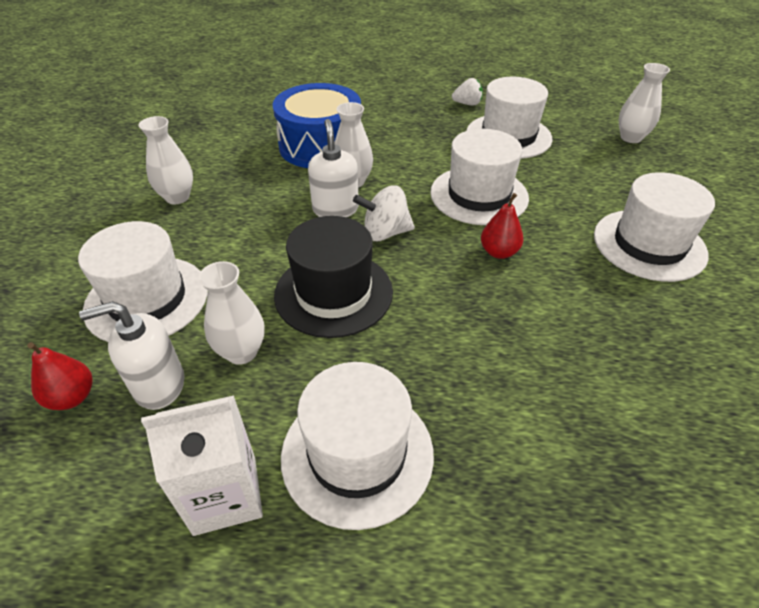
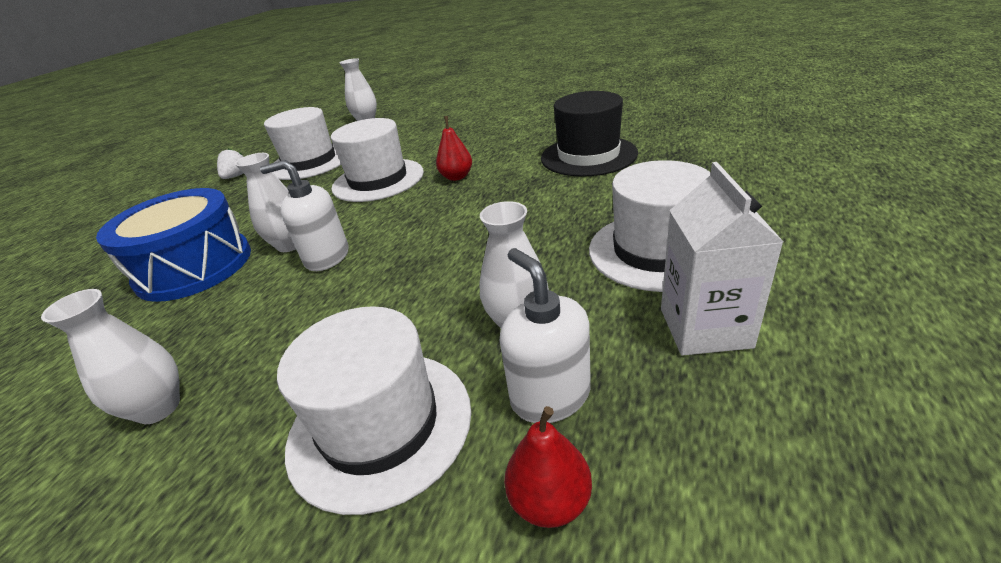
camera: 70 degrees left, 10 degrees down
(159, 385) = (550, 395): white soap dispenser -> white soap dispenser turned 150 degrees clockwise
(333, 293) = (459, 260): black hat -> black hat (588, 155)
(385, 233) = (391, 228): white spinning top -> none
(649, 244) = (484, 128): white hat -> none

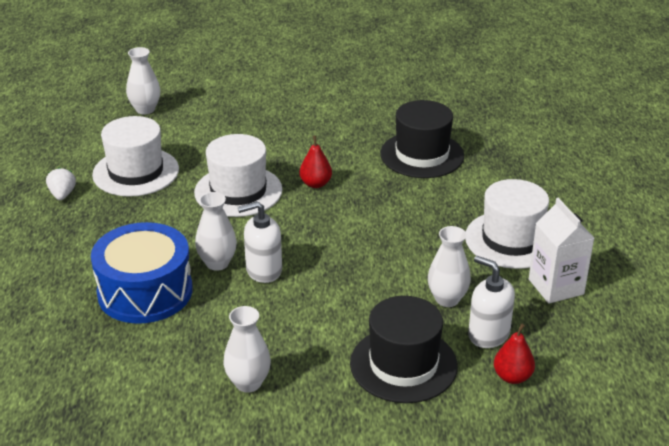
camera: 25 degrees left, 0 degrees up
(380, 425) = (403, 364): white hat -> black hat

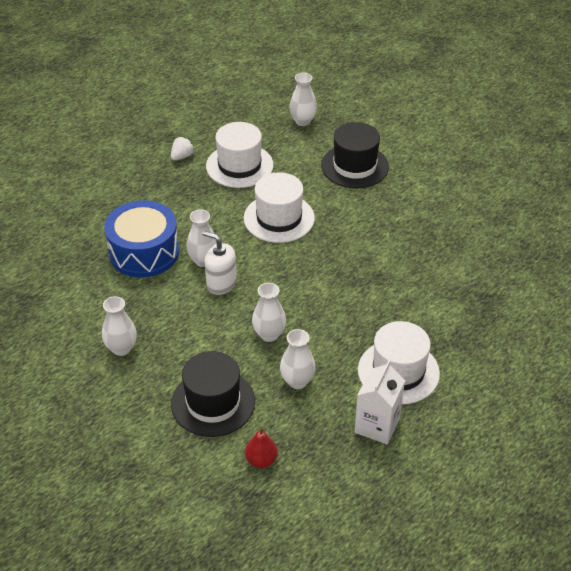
camera: 45 degrees right, 10 degrees up
(315, 184) = (331, 244): red pear -> none
(369, 281) = (269, 334): none -> white vase
(422, 155) = (431, 267): black hat -> black hat (354, 166)
(488, 334) = (287, 423): white soap dispenser -> none

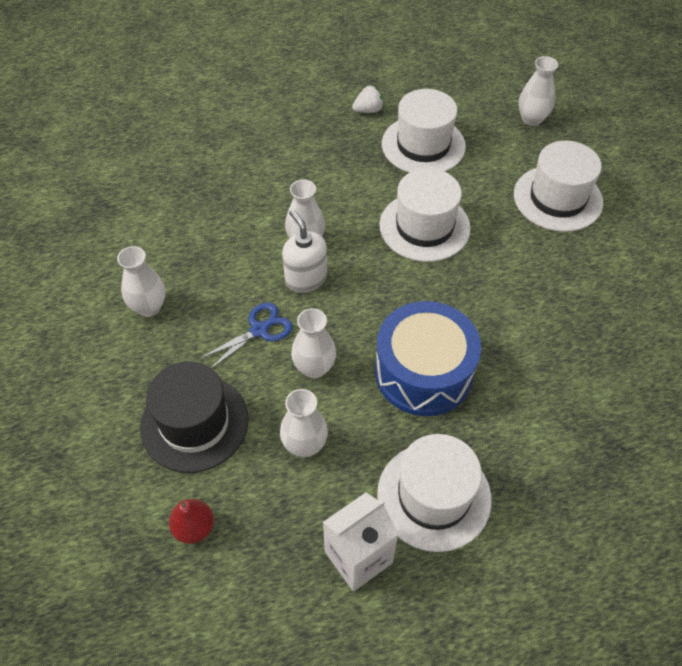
camera: 30 degrees right, 10 degrees up
(144, 252) = (251, 204): blue drum -> blue drum (423, 372)
(213, 328) = (260, 329): none -> blue scissors
(354, 166) = (557, 198): black hat -> white hat

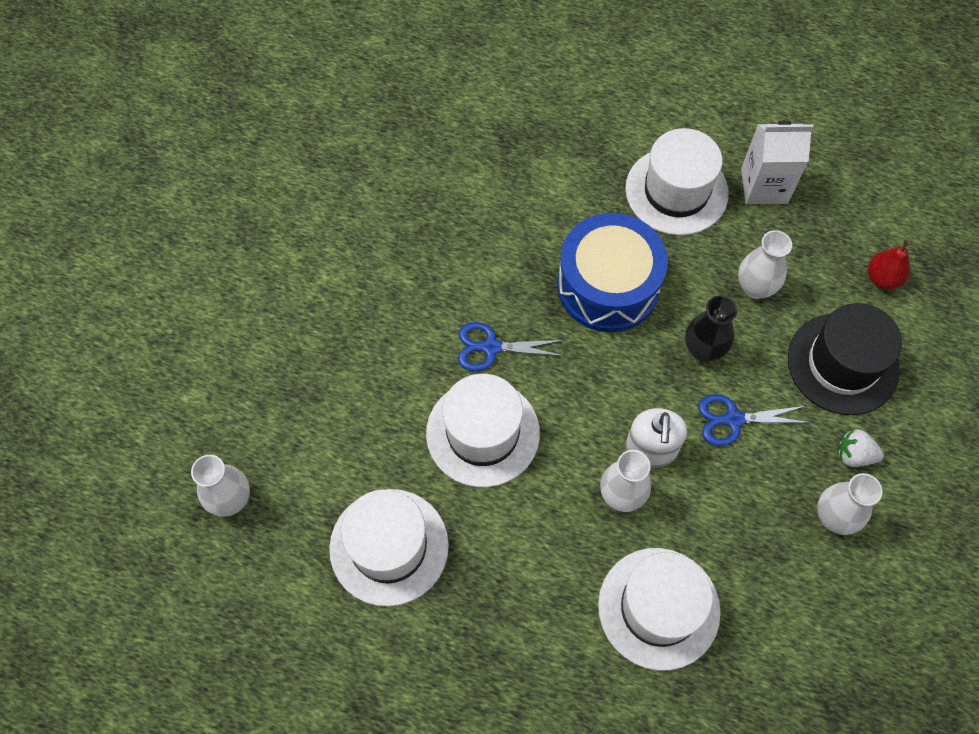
camera: 145 degrees left, 10 degrees up
(314, 368) = (703, 349): white vase -> black vase
(368, 110) = (406, 653): white strawberry -> white strawberry (854, 455)
(468, 278) = (490, 347): none -> blue scissors
(557, 198) = (316, 377): white hat -> white hat (658, 608)

